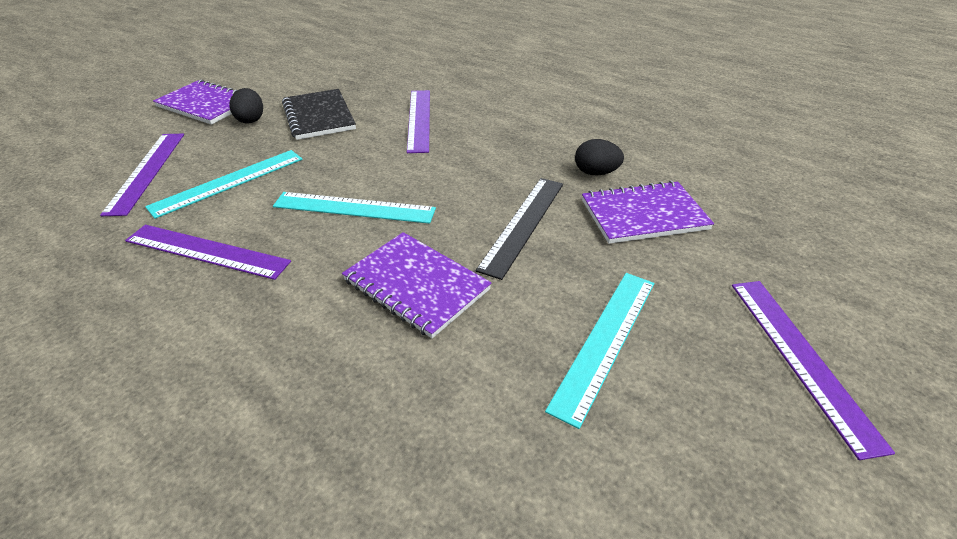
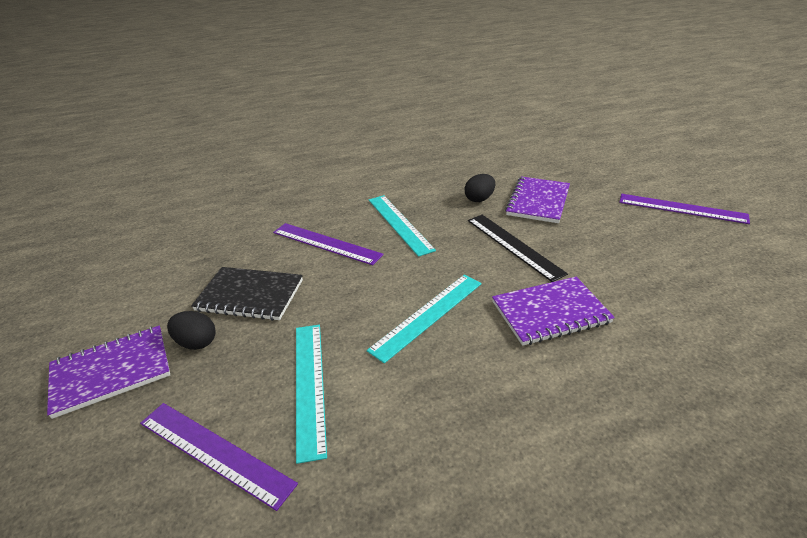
camera: 55 degrees left, 5 degrees down
(206, 251) = (420, 425): purple ruler -> none
(605, 341) = (644, 258): turquoise ruler -> turquoise ruler (399, 223)

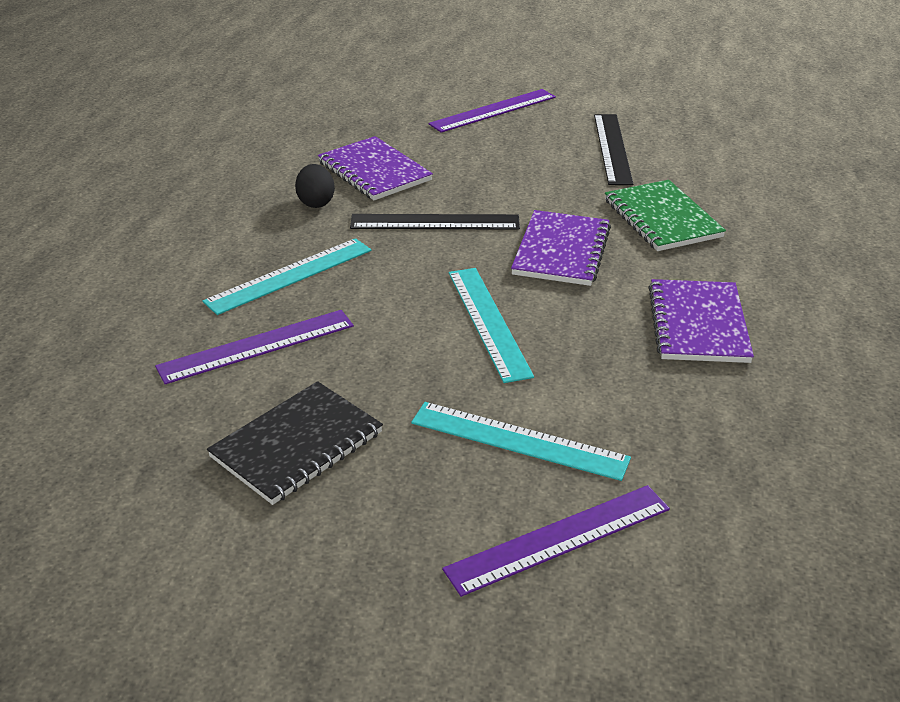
camera: 60 degrees left, 0 degrees up
(111, 371) = (327, 615): purple notebook -> purple notebook (698, 324)
(196, 342) = (348, 517): black egg -> none
(399, 223) = (289, 275): turquoise ruler -> turquoise ruler turned 45 degrees counterclockwise
(668, 348) = (662, 218): none -> green notebook
(728, 279) = (612, 148): none -> black ruler

